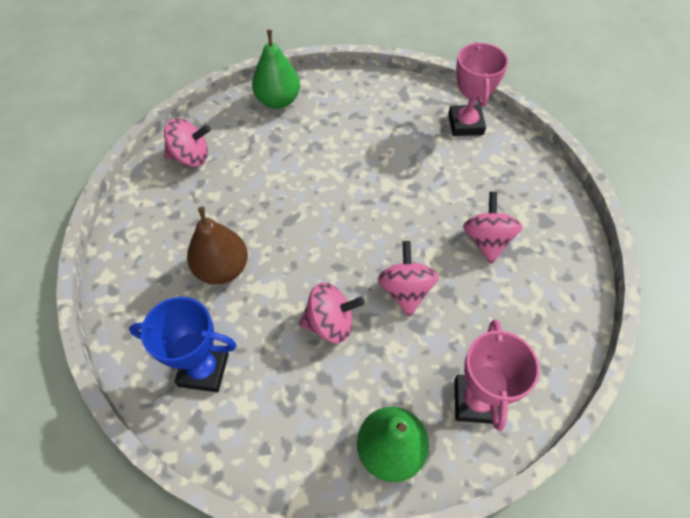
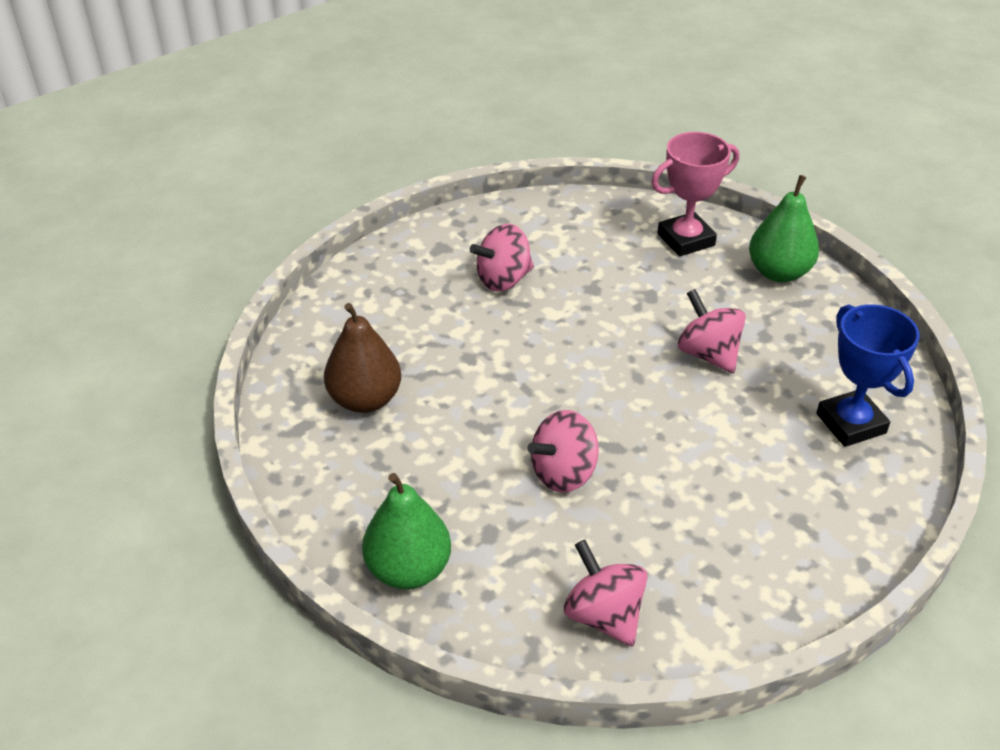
camera: 120 degrees left, 15 degrees down
(222, 269) = (734, 473): brown pear -> brown pear (365, 399)
(405, 290) = (619, 316): pink spinning top -> pink spinning top (563, 473)
(465, 124) = (324, 348): pink trophy -> none

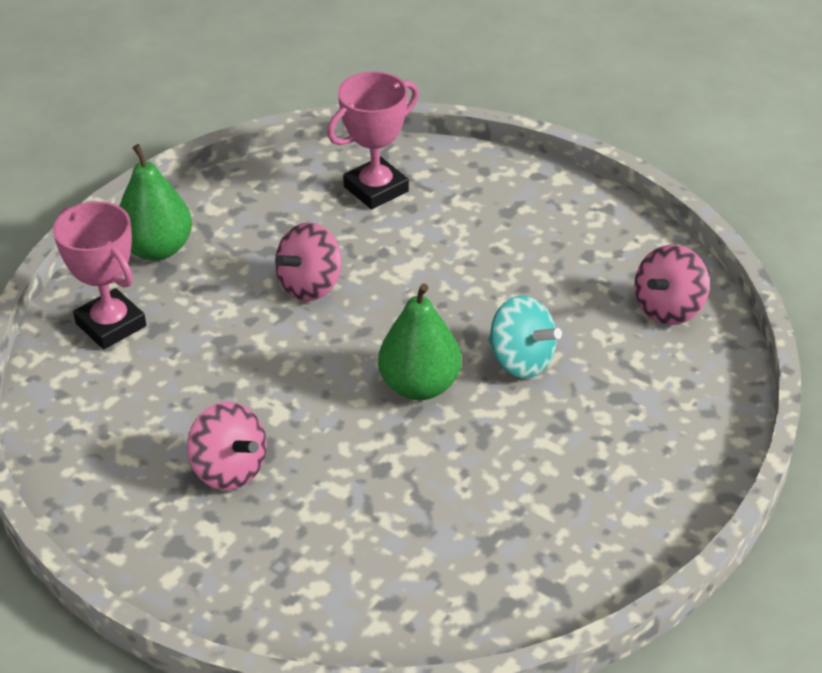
camera: 105 degrees left, 0 degrees up
(365, 399) = (484, 542): brown pear -> none
(408, 569) = (691, 442): green pear -> green pear (420, 386)
(563, 473) = (521, 361): pink spinning top -> turquoise spinning top
(851, 423) = (376, 189): blue trophy -> pink trophy

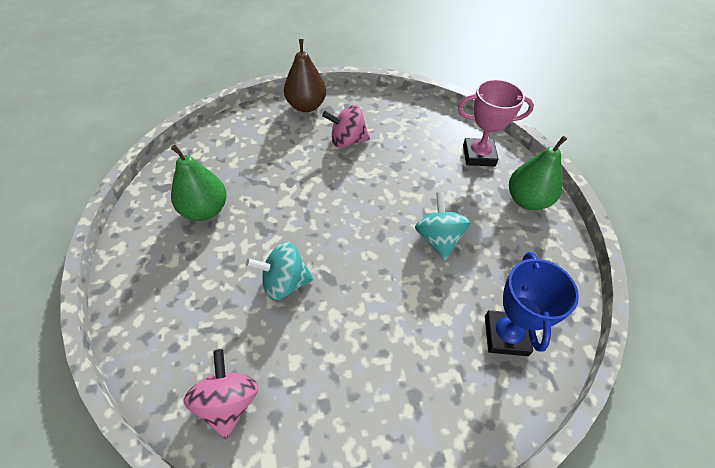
camera: 130 degrees right, 10 degrees up
(198, 579) = (306, 106): none -> brown pear
(310, 285) = (438, 239): pink spinning top -> turquoise spinning top
(376, 189) = (505, 335): pink trophy -> blue trophy
(420, 386) = (319, 229): green pear -> green pear (205, 210)

